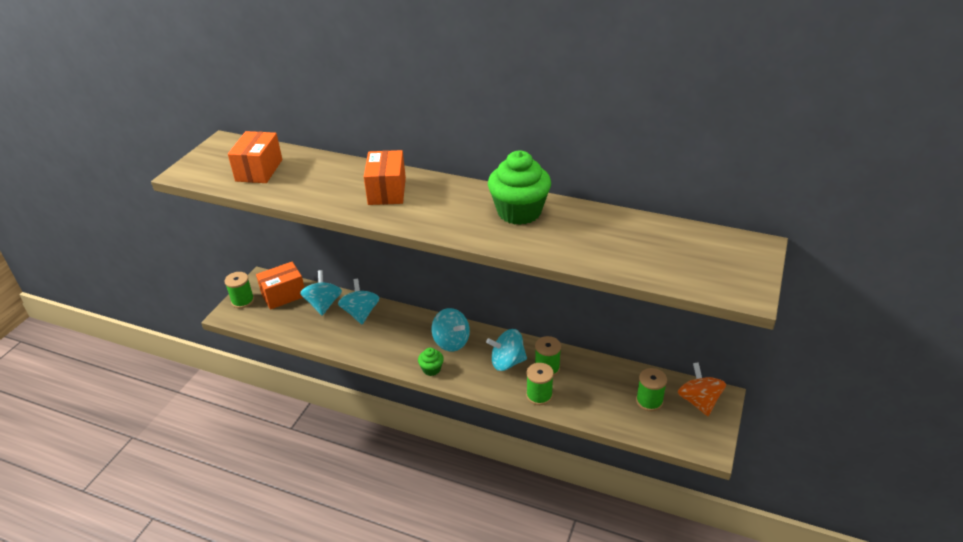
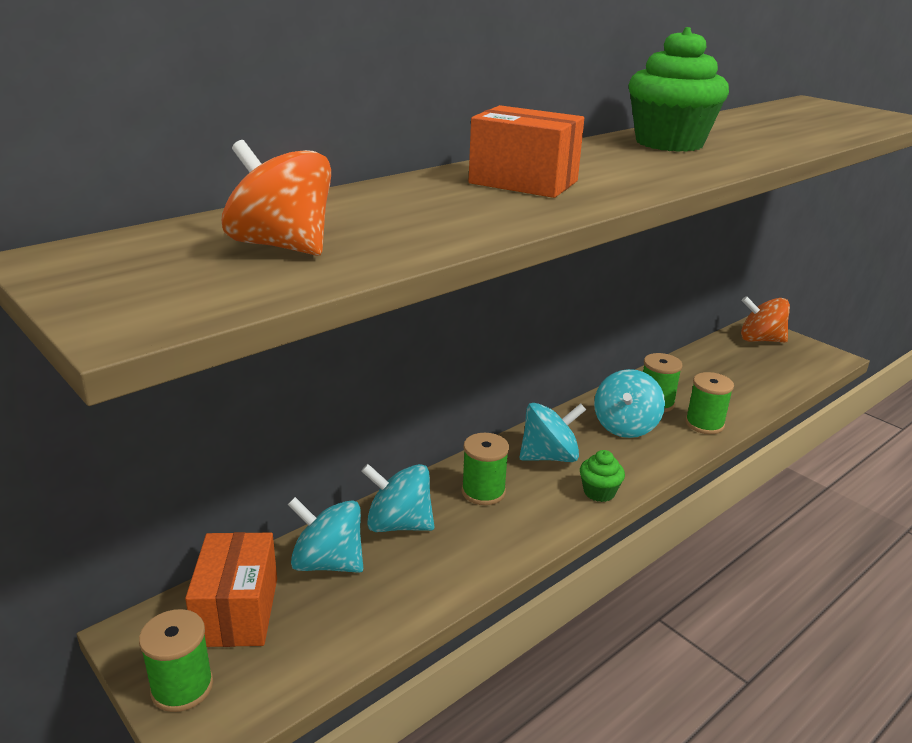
camera: 65 degrees left, 10 degrees down
(259, 170) = (282, 246): orange box -> orange spinning top
(649, 401) = (748, 363): green spool -> green spool (483, 492)

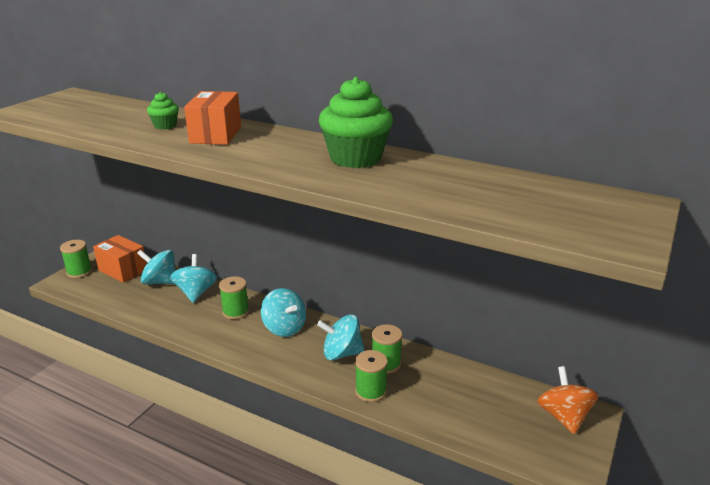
camera: 70 degrees right, 0 degrees up
(237, 611) = (123, 270): orange box -> orange box turned 60 degrees clockwise
(282, 246) = (91, 114): orange spinning top -> none
(328, 563) = (160, 282): turquoise spinning top -> turquoise spinning top turned 75 degrees counterclockwise
(599, 492) = (254, 353): green cupcake -> green cupcake (165, 126)

